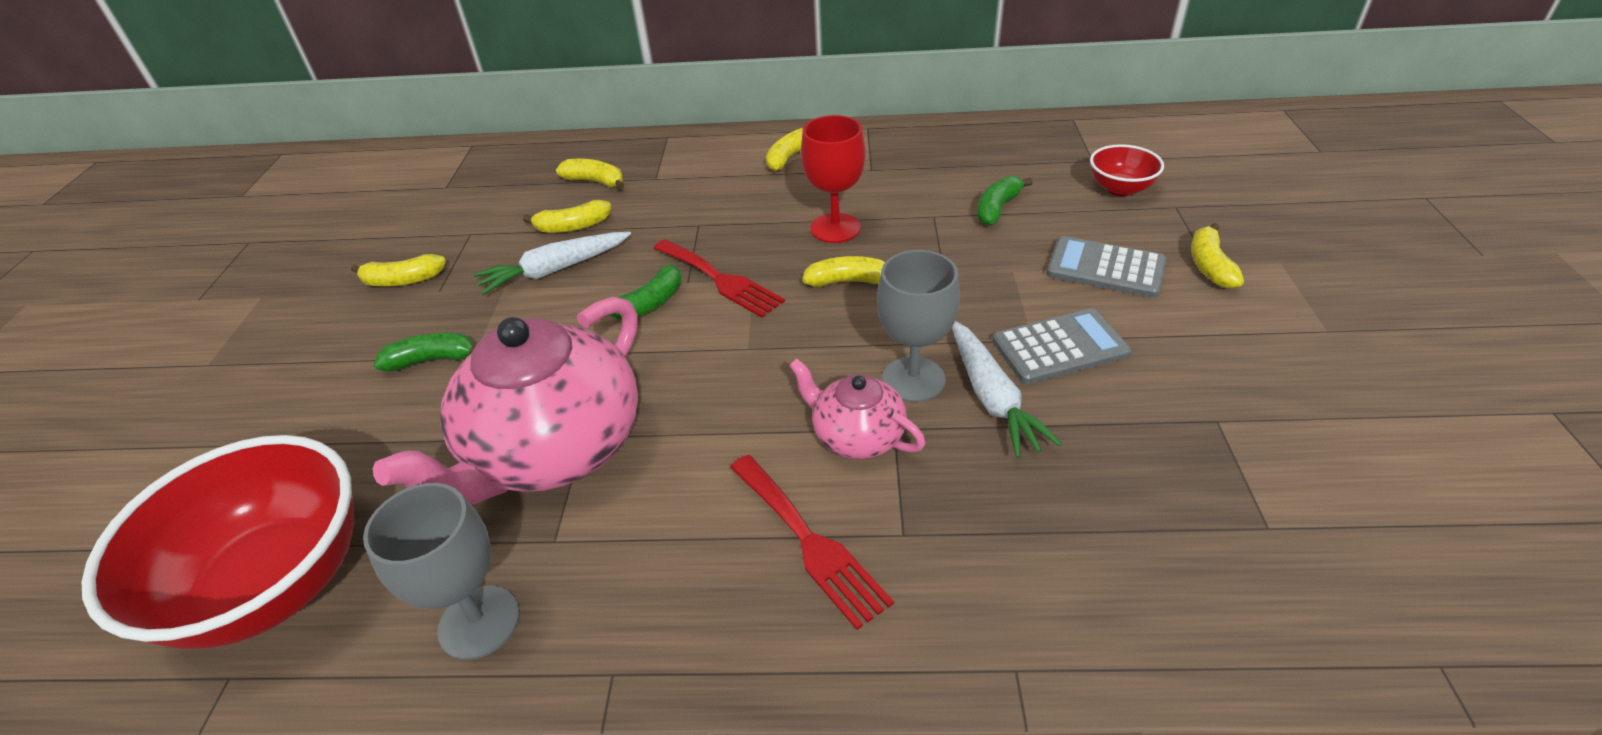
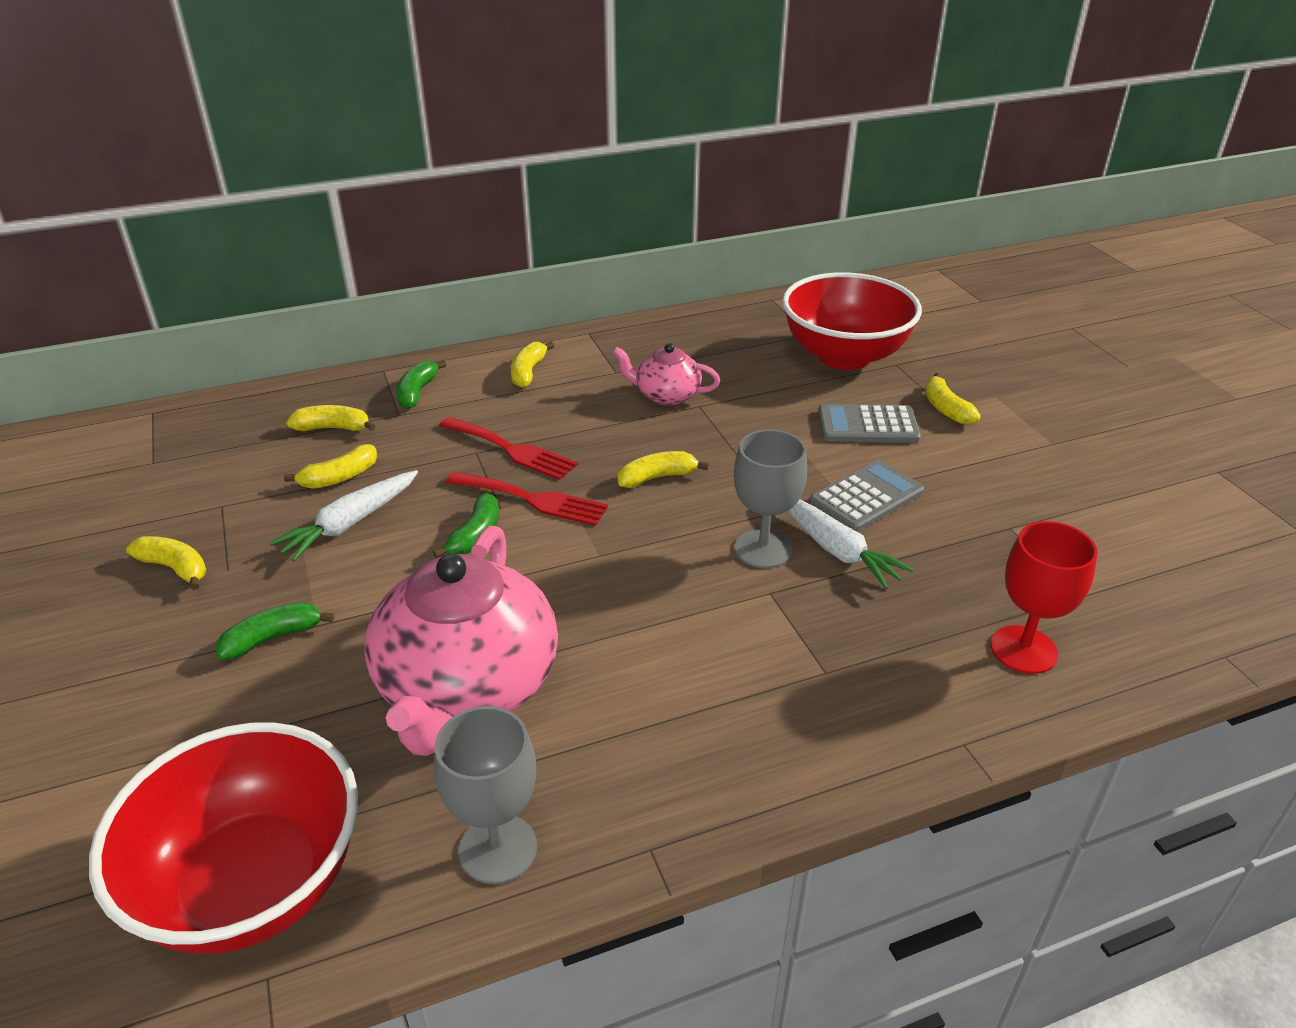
camera: 25 degrees left, 5 degrees down
(403, 280) = (175, 568): yellow banana -> yellow banana turned 120 degrees counterclockwise
(809, 542) = (754, 699): red fork -> red fork (511, 450)
(835, 228) = (615, 432): red goblet -> red goblet (1023, 650)
(856, 435) = (742, 605): pink teapot -> pink teapot (666, 395)
(997, 208) = (751, 389): green banana -> green banana (417, 392)
(1120, 189) = (844, 356): red bowl -> red bowl, size x2.13

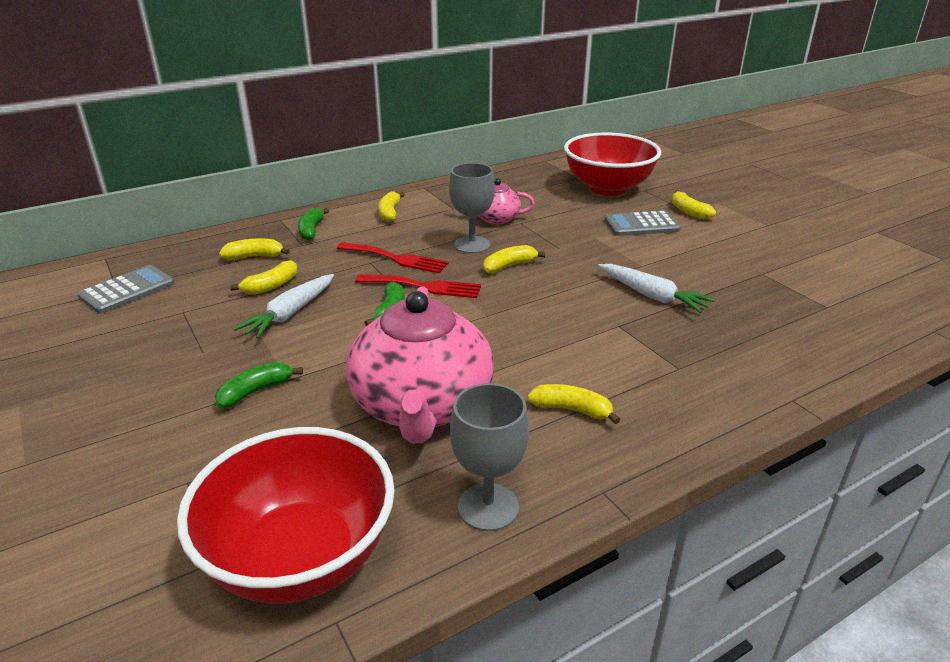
camera: 10 degrees left, 5 degrees down
(175, 568) = (159, 355): yellow banana -> yellow banana (572, 410)
(763, 549) = (602, 300): grey goblet -> grey goblet (472, 245)
(866, 497) = (659, 265): grey calculator -> grey calculator (127, 290)
(1023, 650) = (805, 341): red goblet -> none

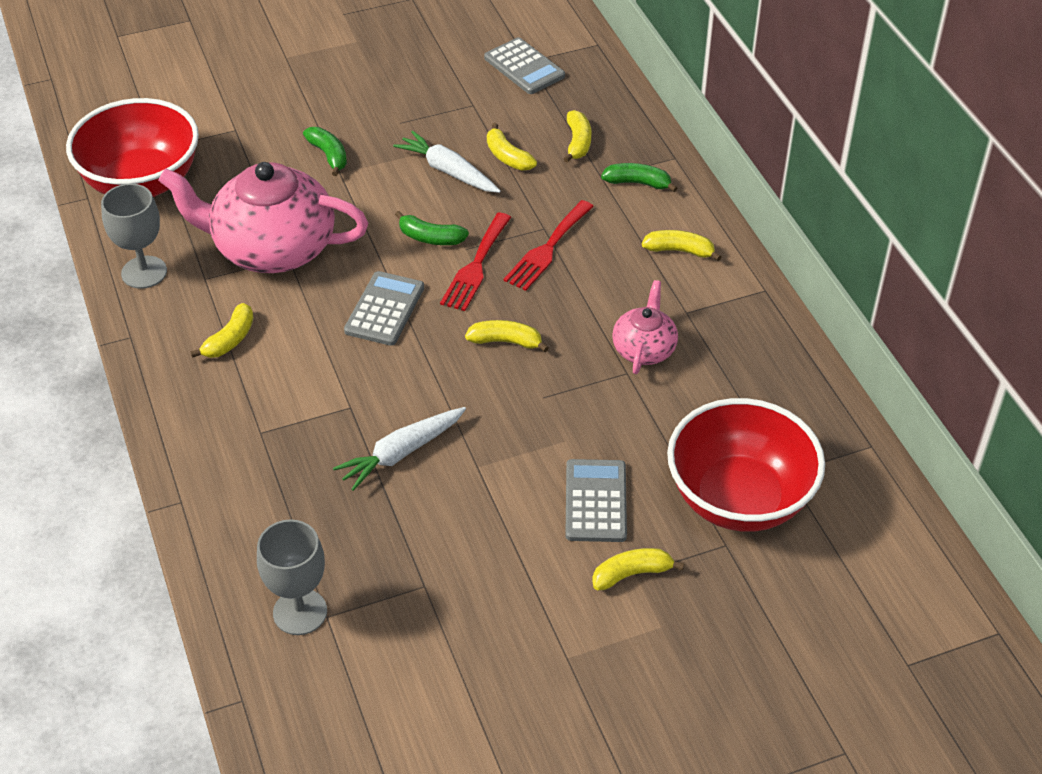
camera: 100 degrees right, 15 degrees up
(472, 245) = (569, 316): grey goblet -> grey goblet (300, 612)
(492, 324) = (384, 309): none -> grey calculator
(509, 266) = (506, 341): yellow banana -> yellow banana turned 60 degrees counterclockwise

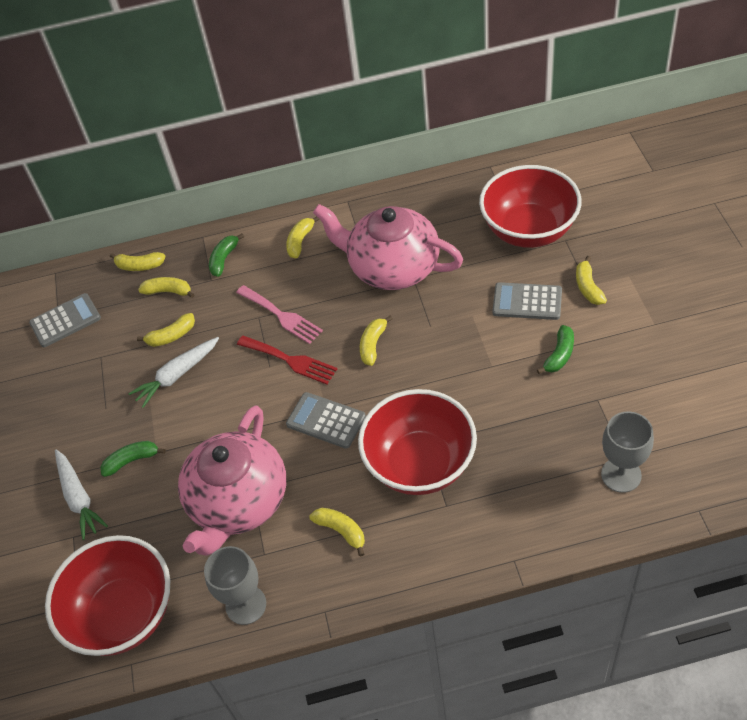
camera: 75 degrees left, 5 degrees up
(320, 403) = (420, 464): none -> red bowl
(401, 453) = (476, 411): white carrot -> white carrot (79, 498)
(430, 238) = (252, 389): green banana -> green banana (559, 355)
(547, 249) = (281, 316): red fork -> pink fork
(617, 111) = (139, 266): none -> yellow banana
(644, 349) = (392, 267): pink teapot -> pink teapot, size x2.00

